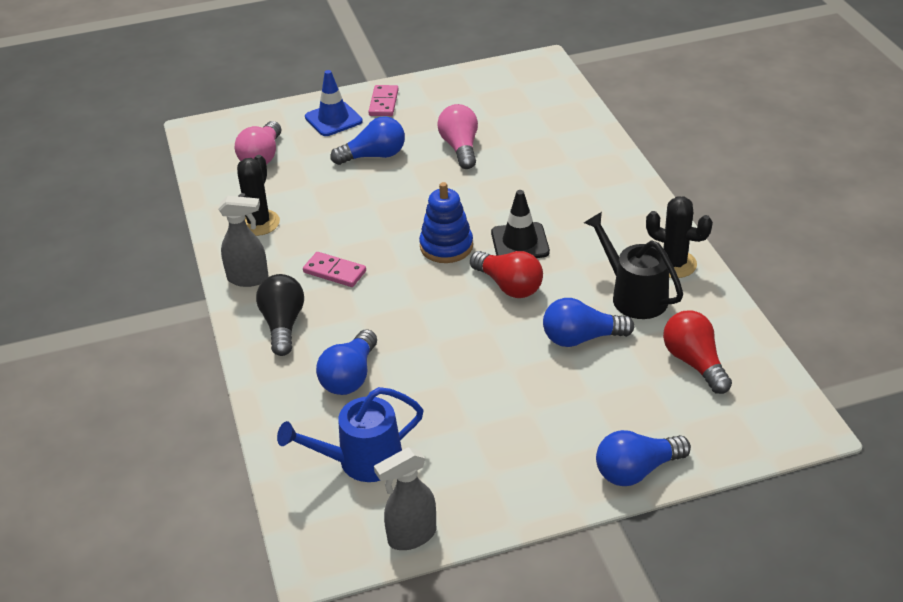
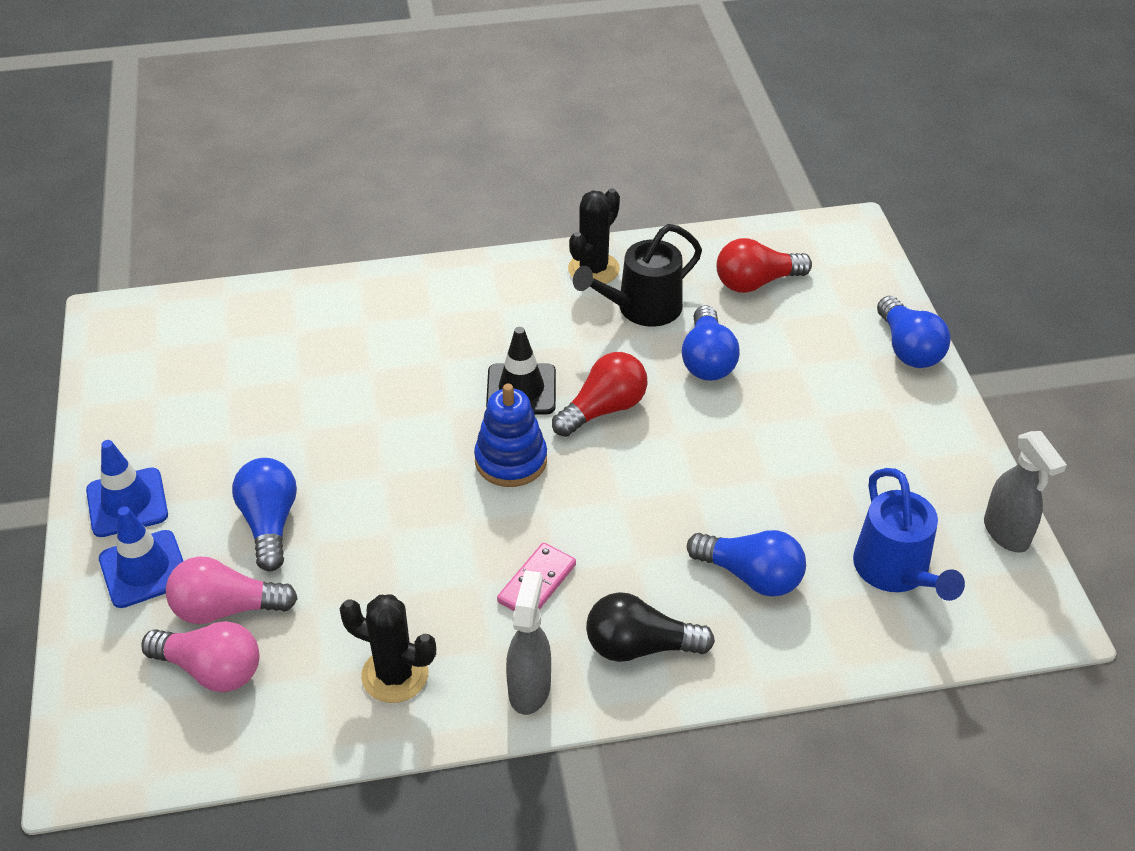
camera: 85 degrees left, 5 degrees up
(384, 103) = (127, 503): pink domino -> blue traffic cone
(460, 148) = (289, 425): pink light bulb -> pink light bulb (226, 609)

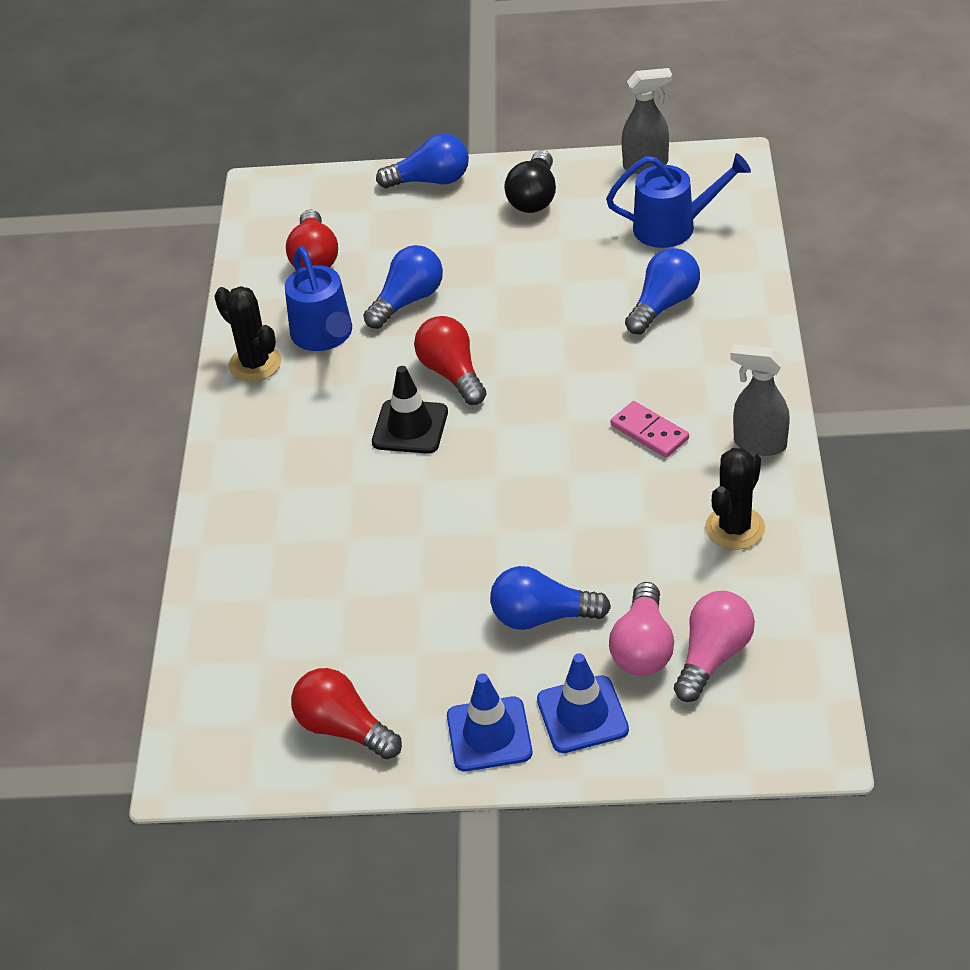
camera: 75 degrees left, 0 degrees up
(144, 403) = (344, 728): none -> red light bulb
(511, 460) = (501, 440): blue stacking toy -> none
(640, 646) = (725, 375): black light bulb -> black light bulb (534, 197)
(641, 309) = (324, 336): black watering can -> blue watering can
(707, 360) = (407, 301): blue light bulb -> blue light bulb turned 60 degrees counterclockwise

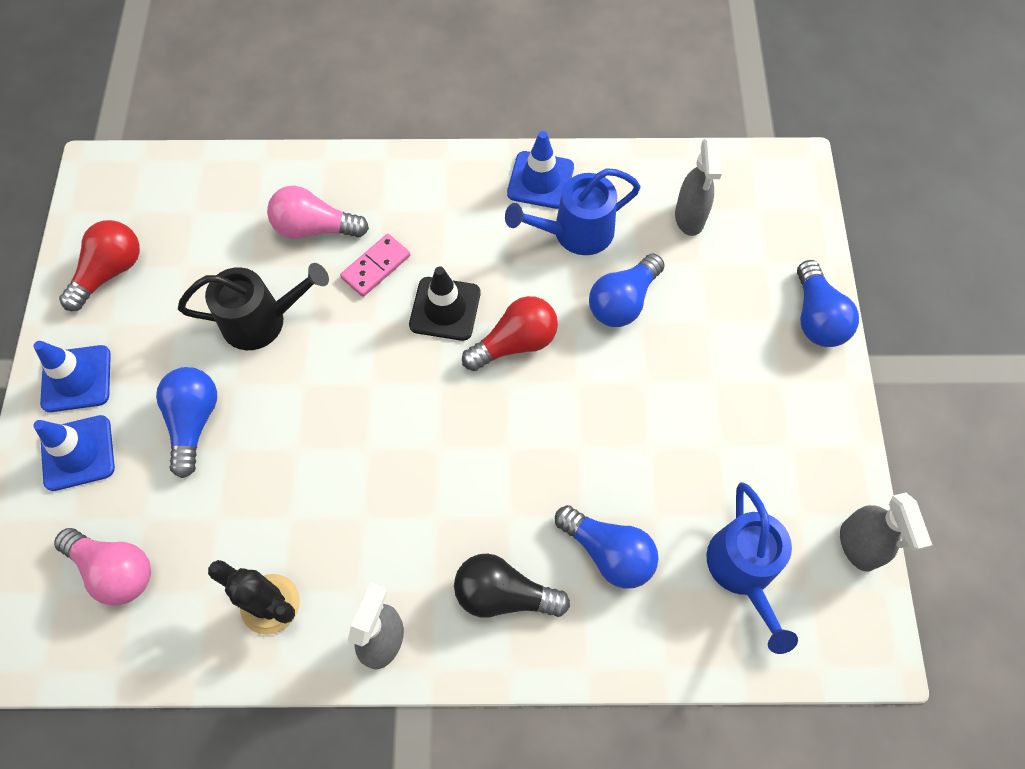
camera: 85 degrees right, 20 degrees up
(255, 364) = (540, 180): black cactus -> blue traffic cone
(314, 257) = (689, 218): red light bulb -> grey spray bottle
(407, 301) = (623, 301): blue light bulb -> blue light bulb turned 90 degrees clockwise
(418, 574) = (263, 320): none -> black watering can
(534, 197) = (792, 421): black light bulb -> black light bulb (504, 594)
(643, 647) = (140, 507): pink light bulb -> pink light bulb (315, 228)
(649, 432) = (414, 527): pink domino -> pink domino (376, 267)

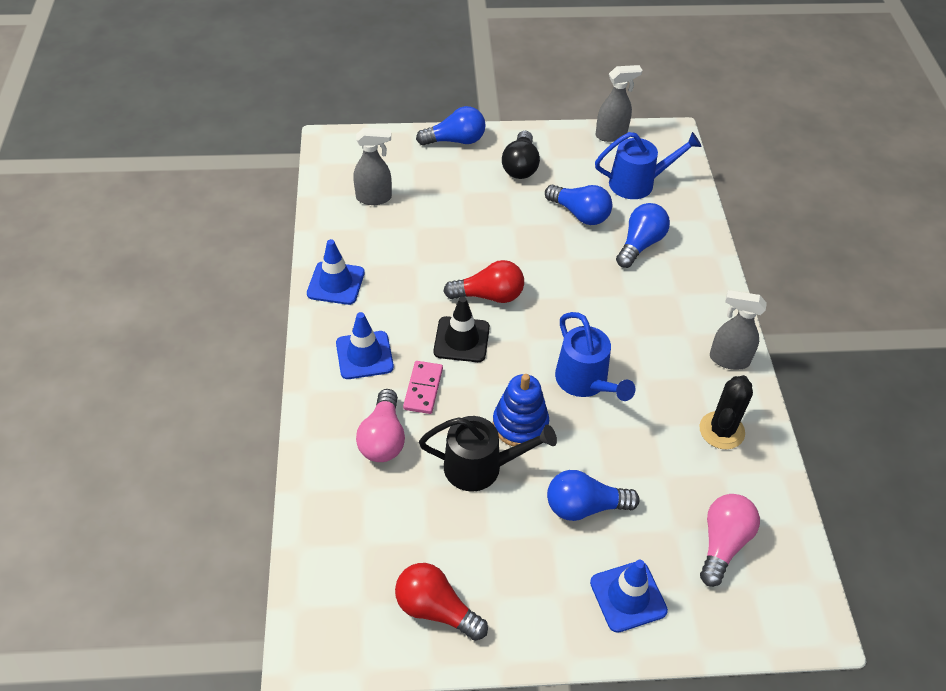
camera: 95 degrees left, 15 degrees down
(76, 379) = (555, 615): blue traffic cone -> blue traffic cone (364, 355)
(263, 320) = (481, 467): black watering can -> black watering can turned 105 degrees clockwise
(313, 364) = (520, 424): none -> blue stacking toy
(376, 267) = (423, 389): pink domino -> pink domino turned 60 degrees clockwise
(504, 594) = (681, 296): black light bulb -> black light bulb (520, 166)
(515, 343) = (489, 295): red light bulb -> red light bulb turned 120 degrees clockwise
(575, 233) = (388, 262): blue watering can -> blue watering can (585, 382)
(623, 301) = (448, 235): blue light bulb -> blue light bulb (579, 214)

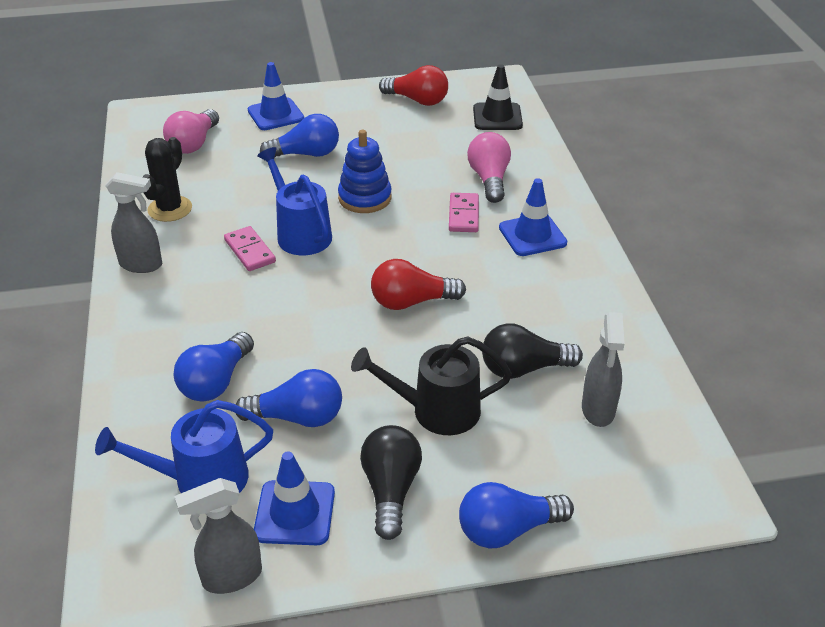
camera: 175 degrees right, 10 degrees down
(336, 283) = (596, 298): blue traffic cone -> blue traffic cone (295, 513)
(374, 198) = (598, 410): grey spray bottle -> grey spray bottle turned 75 degrees counterclockwise
(415, 231) = (524, 368): none -> black light bulb
(461, 339) = (434, 257): black traffic cone -> black traffic cone (497, 117)
(481, 467) = (396, 169): black watering can -> black watering can (435, 411)
(579, 214) = (297, 417): blue light bulb -> blue light bulb turned 150 degrees clockwise
(632, 365) = (249, 251): none -> pink domino

